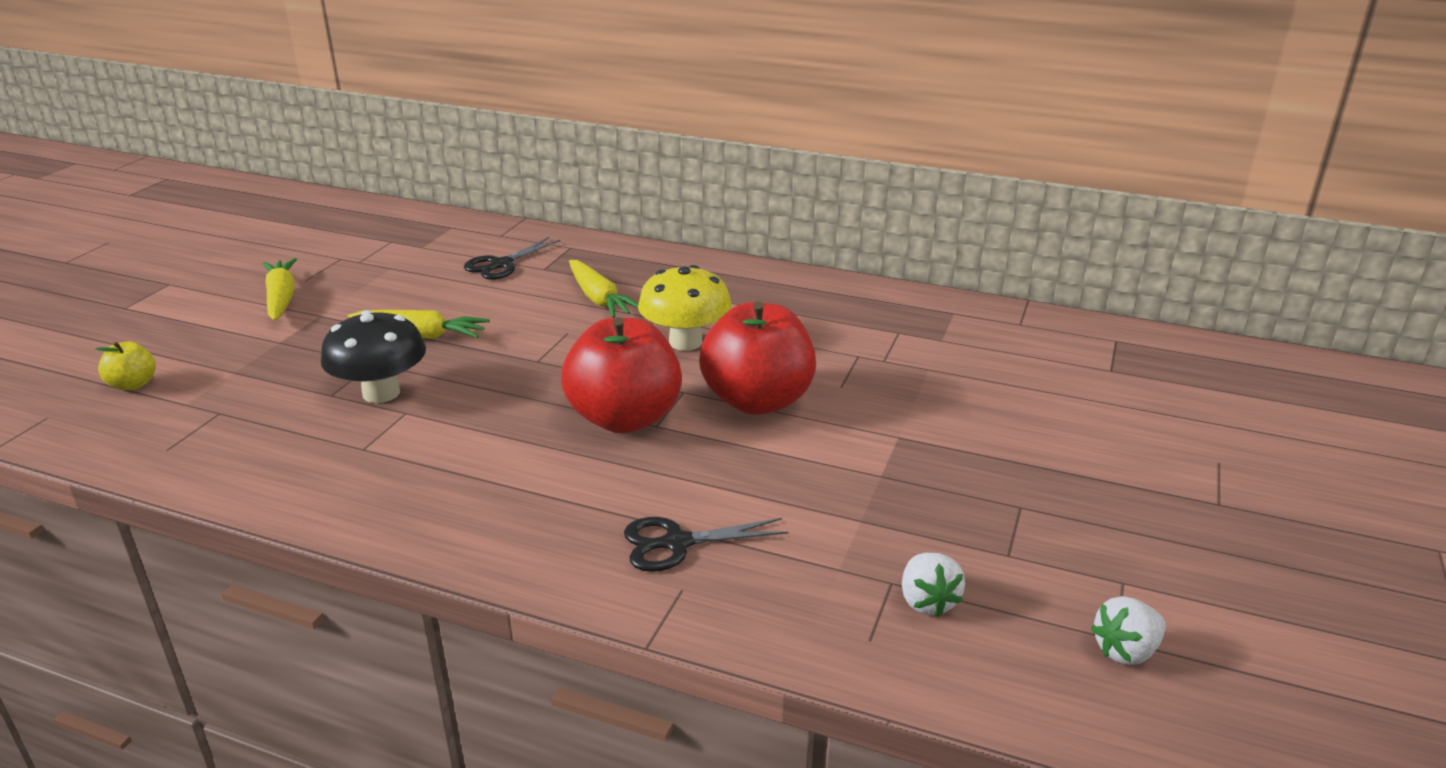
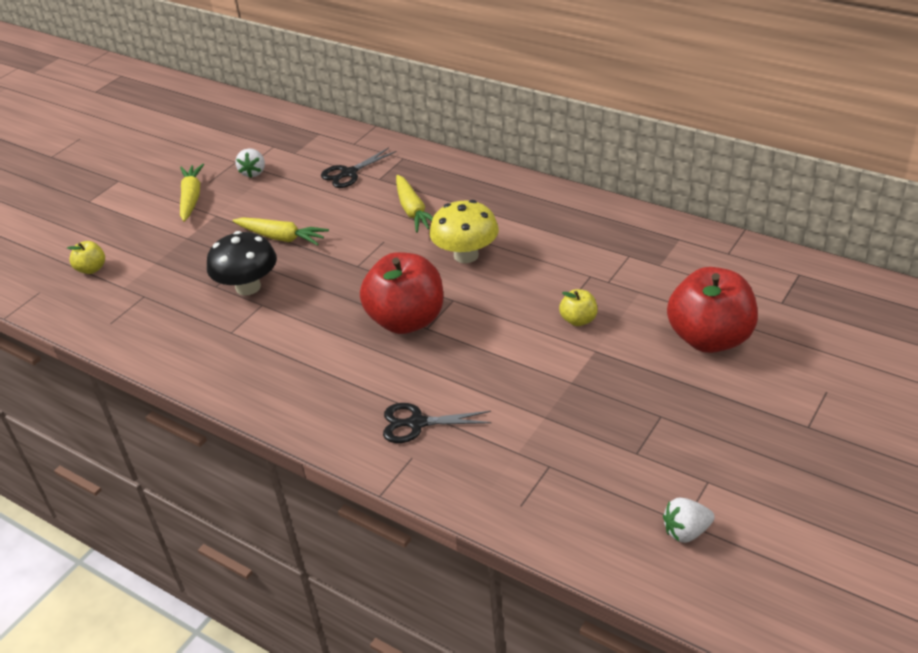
camera: 15 degrees right, 10 degrees up
(757, 401) = (503, 312): red apple -> red apple (709, 338)
(862, 403) = (578, 320): none -> yellow apple
(927, 601) = (567, 482): white strawberry -> white strawberry (253, 172)

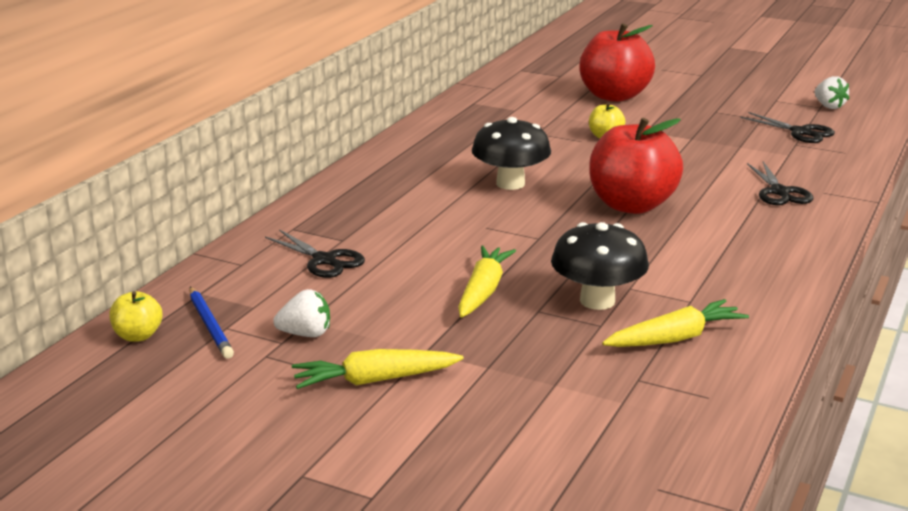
camera: 100 degrees left, 15 degrees down
(92, 269) = (583, 443): yellow apple -> yellow apple (138, 336)
(277, 140) = (210, 325): none -> blue pencil
(413, 211) = (421, 214): yellow carrot -> yellow carrot (675, 338)
(466, 255) = (510, 184): yellow mushroom -> black mushroom
(587, 479) = (800, 132): none -> black scissors

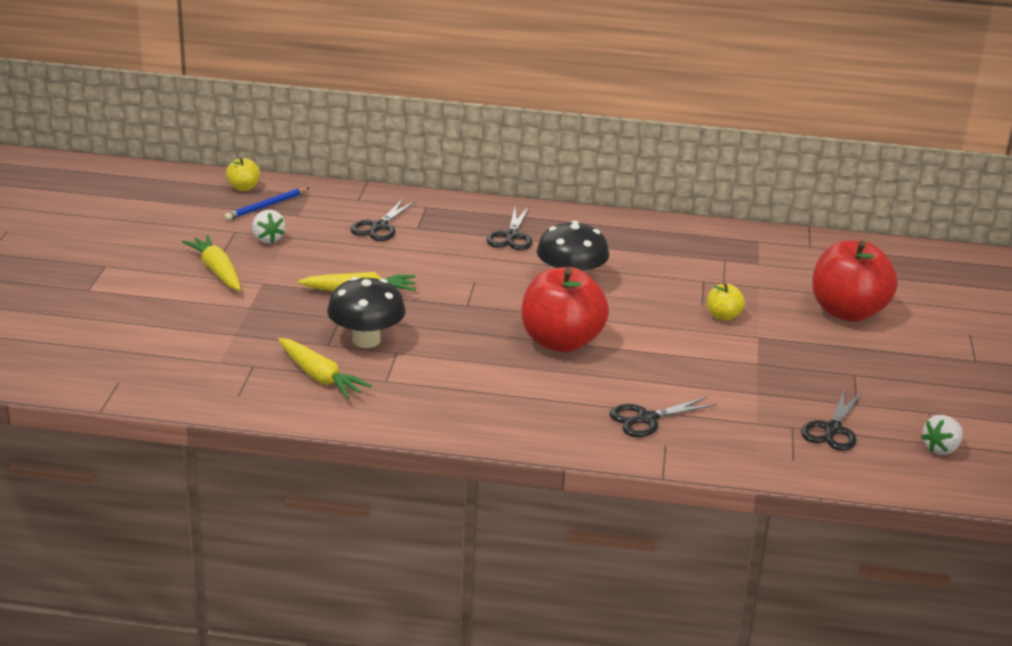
camera: 70 degrees right, 5 degrees up
(397, 196) = (511, 236): none -> black scissors

